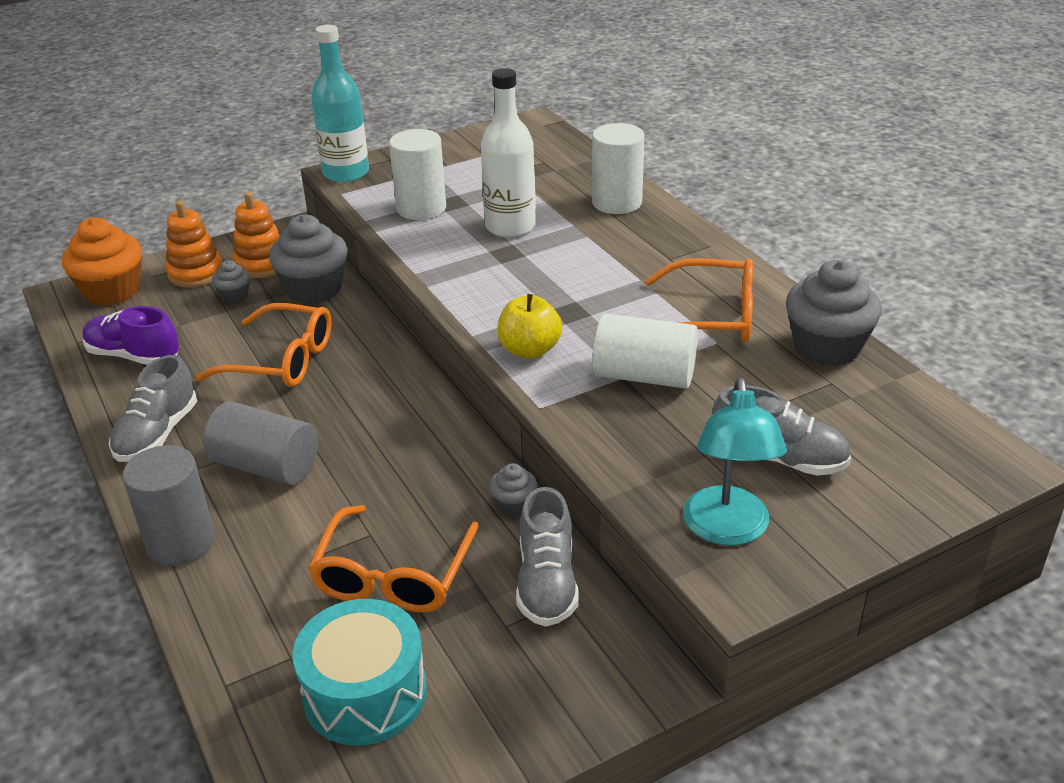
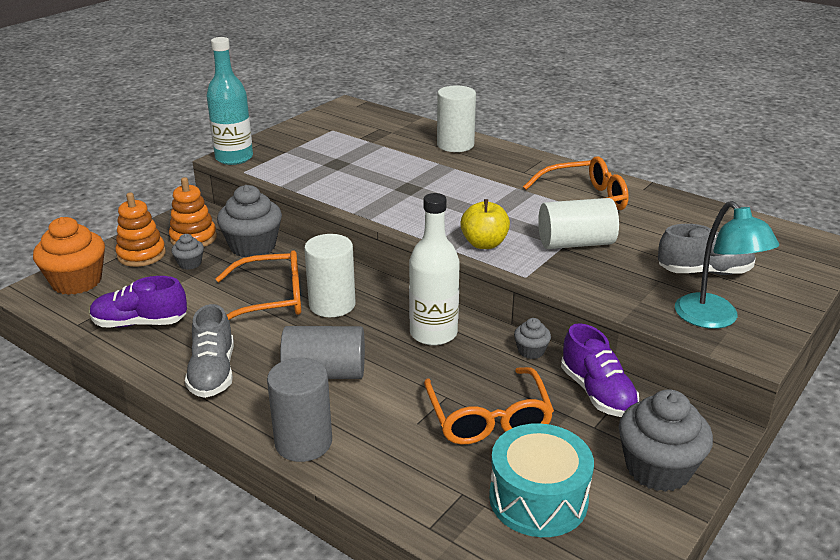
camera: 25 degrees left, 5 degrees down
(421, 208) = (317, 171): white cylinder -> white cylinder (332, 305)
(510, 227) = (395, 171): white bottle -> white bottle (433, 333)
(547, 582) = (597, 393): grey shoe -> purple shoe
(827, 347) = (670, 203): grey cupcake -> grey cupcake (658, 468)

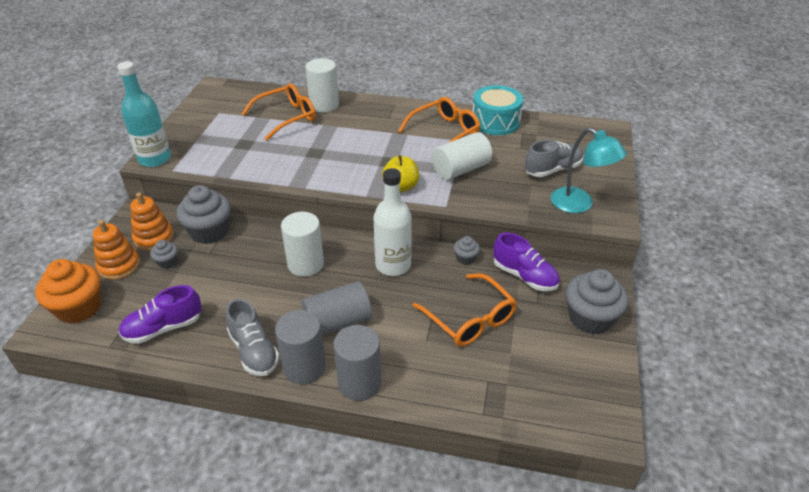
camera: 25 degrees left, 10 degrees up
(254, 406) = (304, 367): none -> grey cylinder
(270, 299) = (255, 274): orange glasses -> orange glasses (286, 117)
(538, 499) = (535, 366): turquoise drum -> turquoise drum (495, 122)

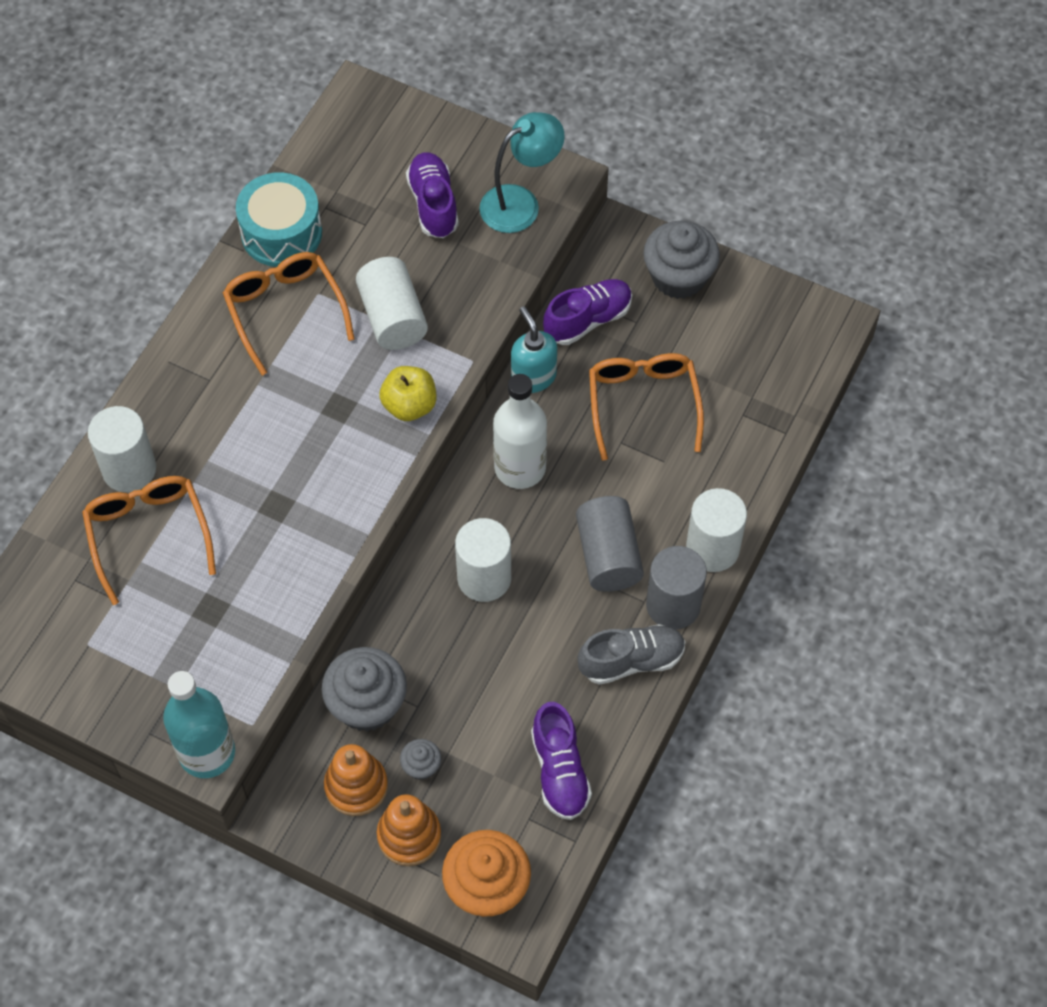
camera: 75 degrees left, 20 degrees up
(359, 383) = (712, 548): grey cylinder -> white cylinder
(465, 258) = (533, 377): grey cupcake -> turquoise soap dispenser
(469, 318) = (643, 405): orange glasses -> orange glasses turned 75 degrees counterclockwise
(552, 170) = (433, 204): grey shoe -> purple shoe

